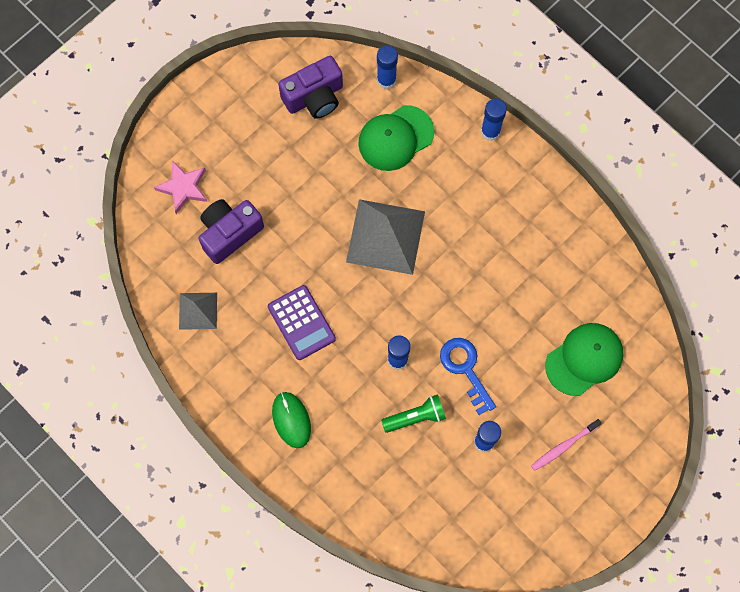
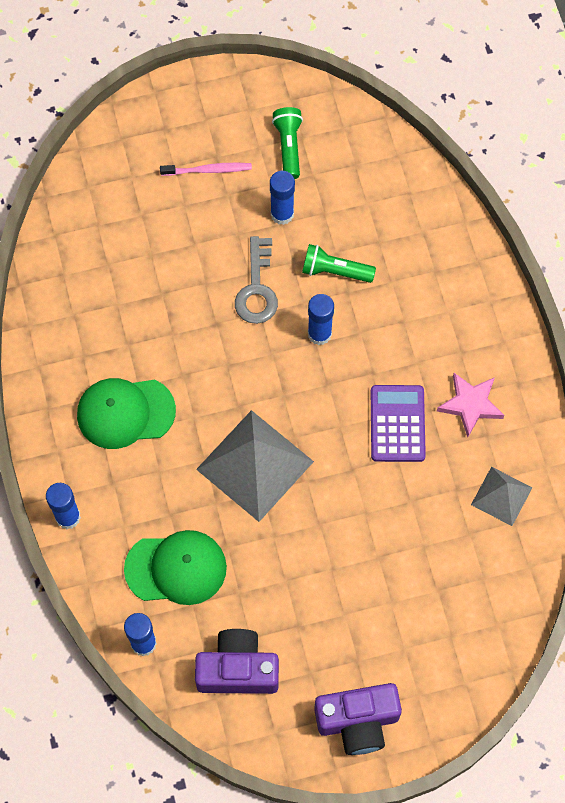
camera: 150 degrees left, 5 degrees down
(183, 188) = (447, 644): pink star -> pink star (470, 405)
(229, 233) = (422, 562): purple camera -> purple camera (358, 722)
(291, 420) = (462, 334): green mouse -> none
(465, 369) = (257, 288): blue key -> grey key
(514, 503) = (289, 147): none -> green flashlight
(584, 359) = (133, 235): green cap -> green cap (125, 413)

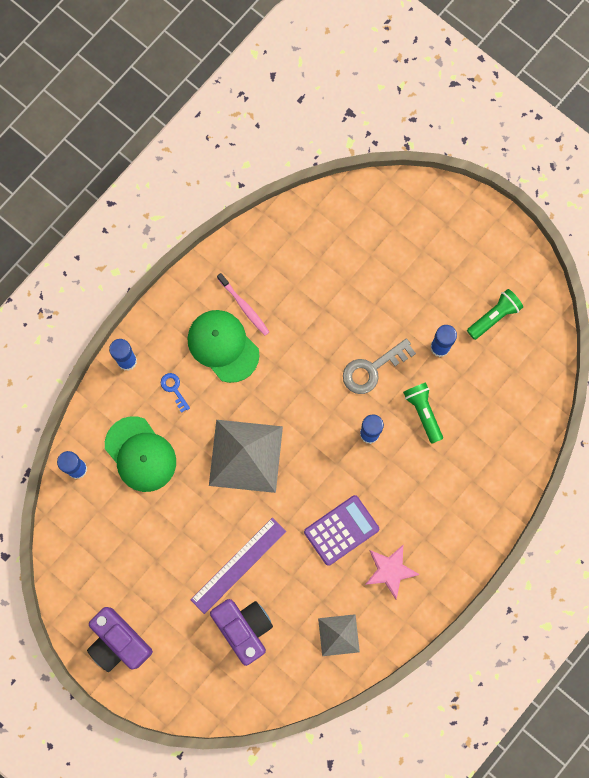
camera: 55 degrees right, 10 degrees up
(133, 490) = (174, 389): none -> blue key
(208, 170) = (436, 275): pink toothbrush -> pink toothbrush (244, 307)
(238, 669) = (100, 541): purple camera -> purple camera (244, 628)
(362, 547) = (238, 565): none -> purple ruler

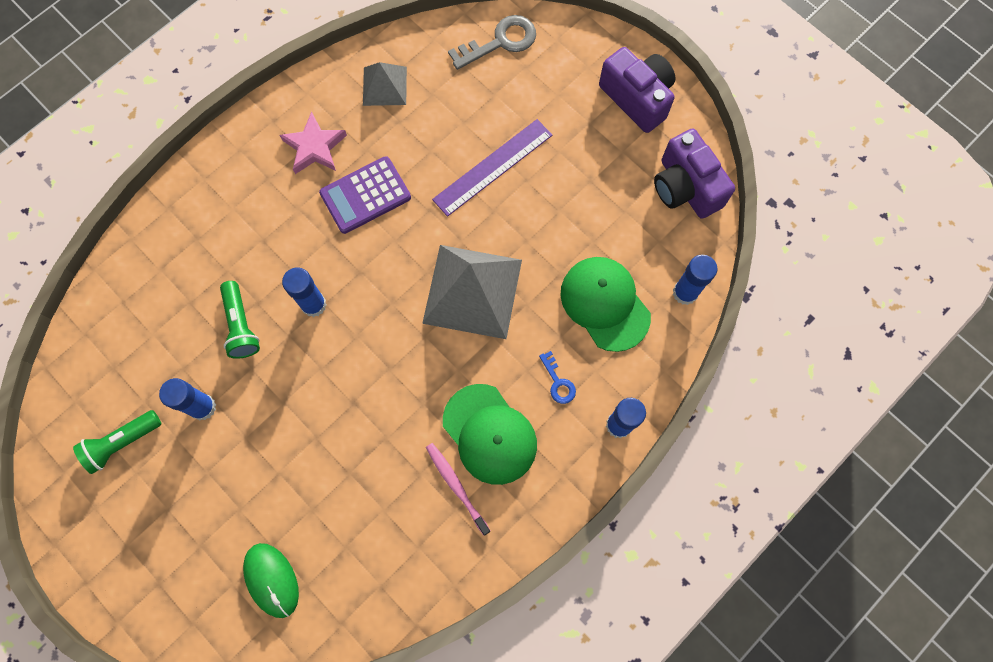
camera: 175 degrees left, 5 degrees down
(244, 628) = (492, 101): purple camera -> purple camera (685, 187)
(367, 233) = (271, 580): none -> green mouse
(372, 369) = (296, 386): grey key -> grey key (500, 42)

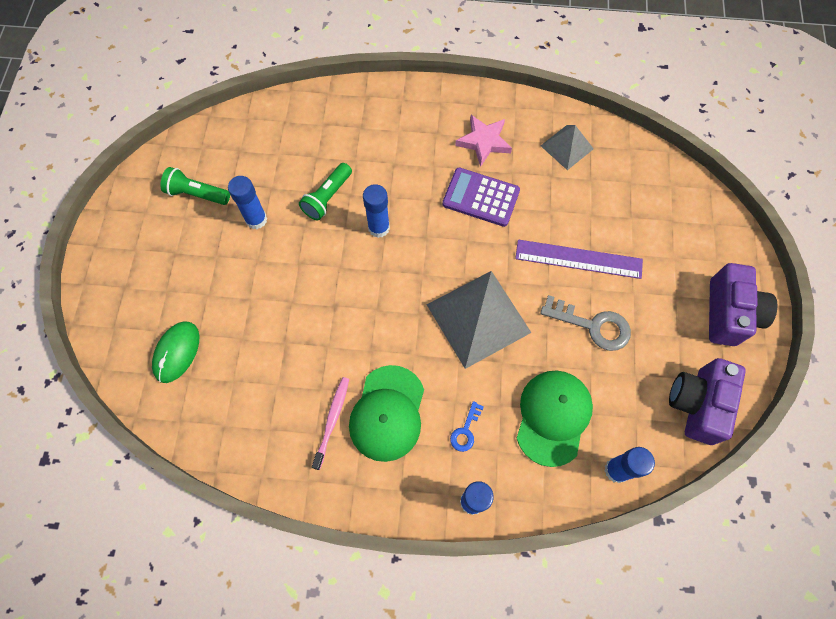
camera: 50 degrees right, 5 degrees down
(500, 42) = (672, 190): grey key -> grey key (592, 325)

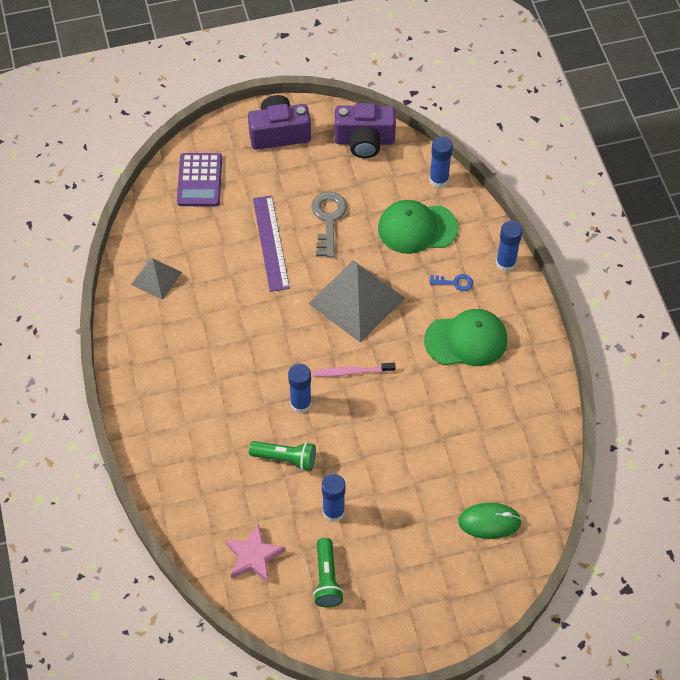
camera: 110 degrees left, 10 degrees down
(332, 420) = (490, 377): pink toothbrush -> pink toothbrush (351, 372)
(481, 197) = (237, 331): purple calculator -> purple calculator (200, 180)
(484, 142) = (174, 346): pink star -> pink star (254, 556)

